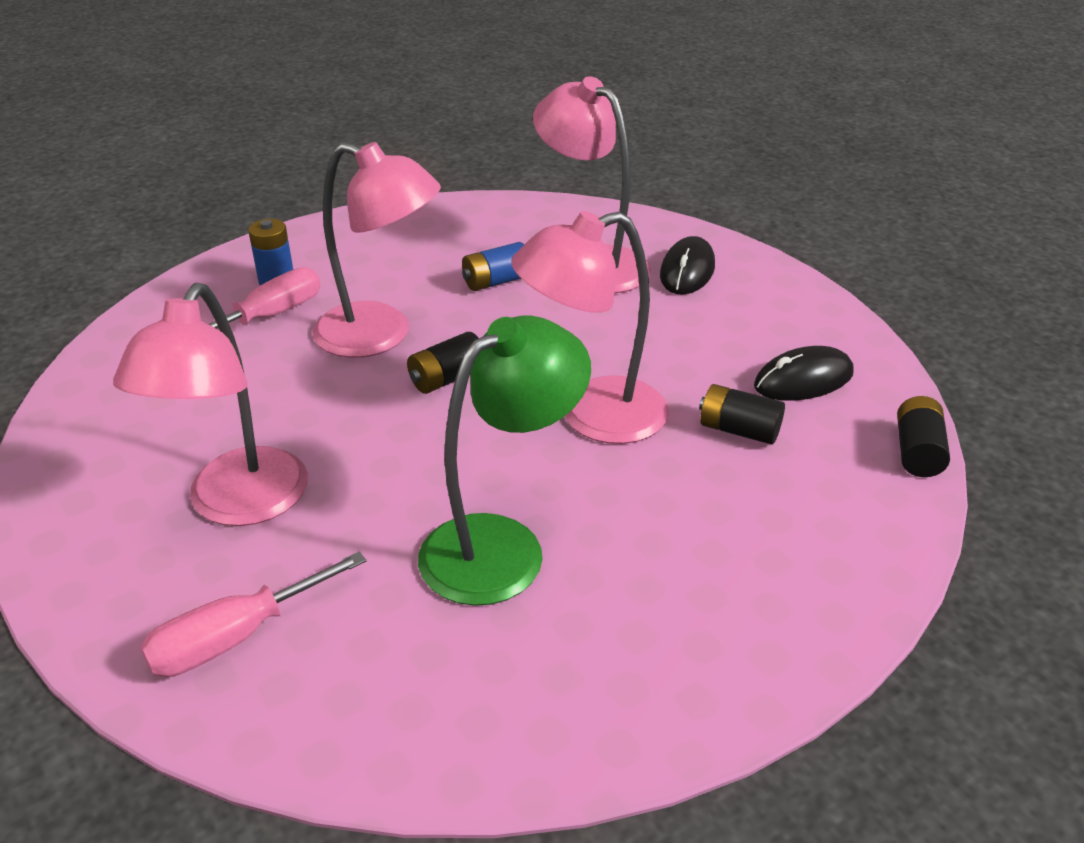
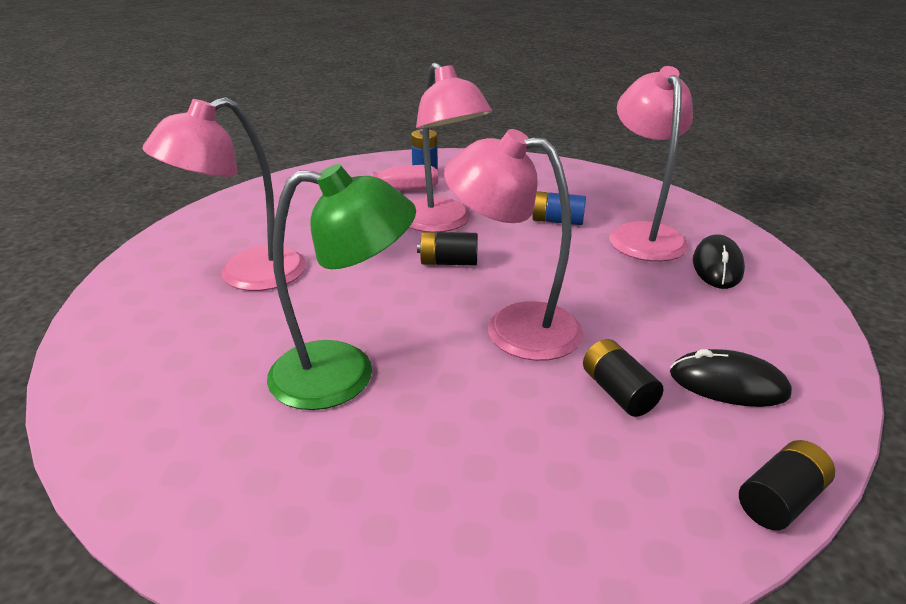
camera: 40 degrees right, 5 degrees down
(236, 637) = (147, 341): pink screwdriver -> none
(687, 271) = (717, 266): black mouse -> black mouse turned 45 degrees counterclockwise

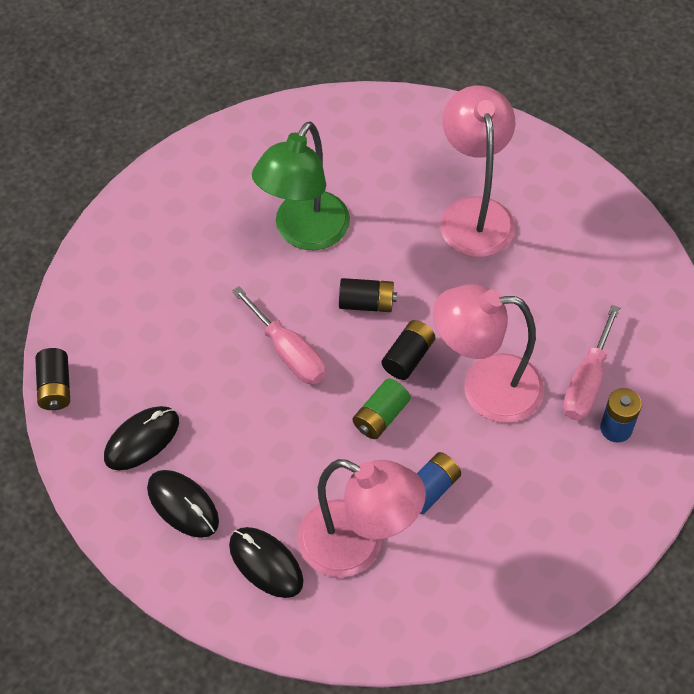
camera: 120 degrees right, 25 degrees up
(513, 327) = (288, 352): pink lamp -> pink screwdriver
(522, 257) = (380, 416): none -> green battery
(618, 392) = (182, 370): black battery -> black battery (366, 303)
(743, 326) = (183, 505): none -> black mouse

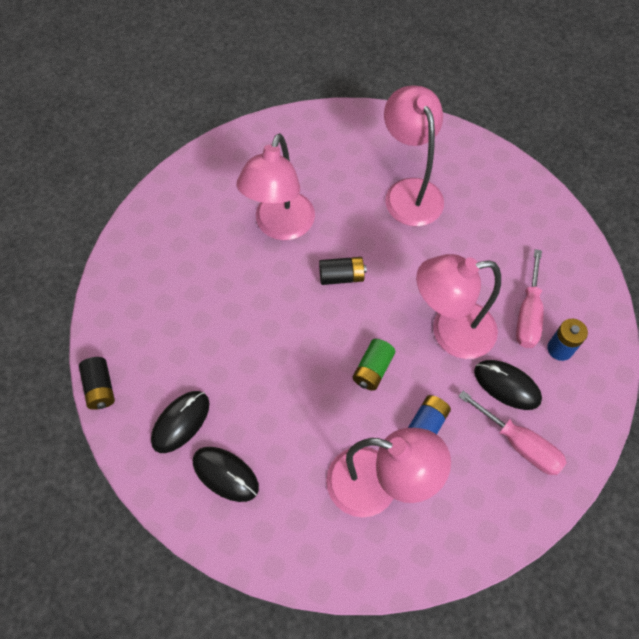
camera: 10 degrees left, 5 degrees up
(266, 563) = (305, 515): black mouse -> black mouse (507, 385)
(288, 352) = (287, 327): pink screwdriver -> pink screwdriver (520, 444)
(304, 233) = (280, 227): green lamp -> pink lamp
(408, 357) = (384, 316): black battery -> none

